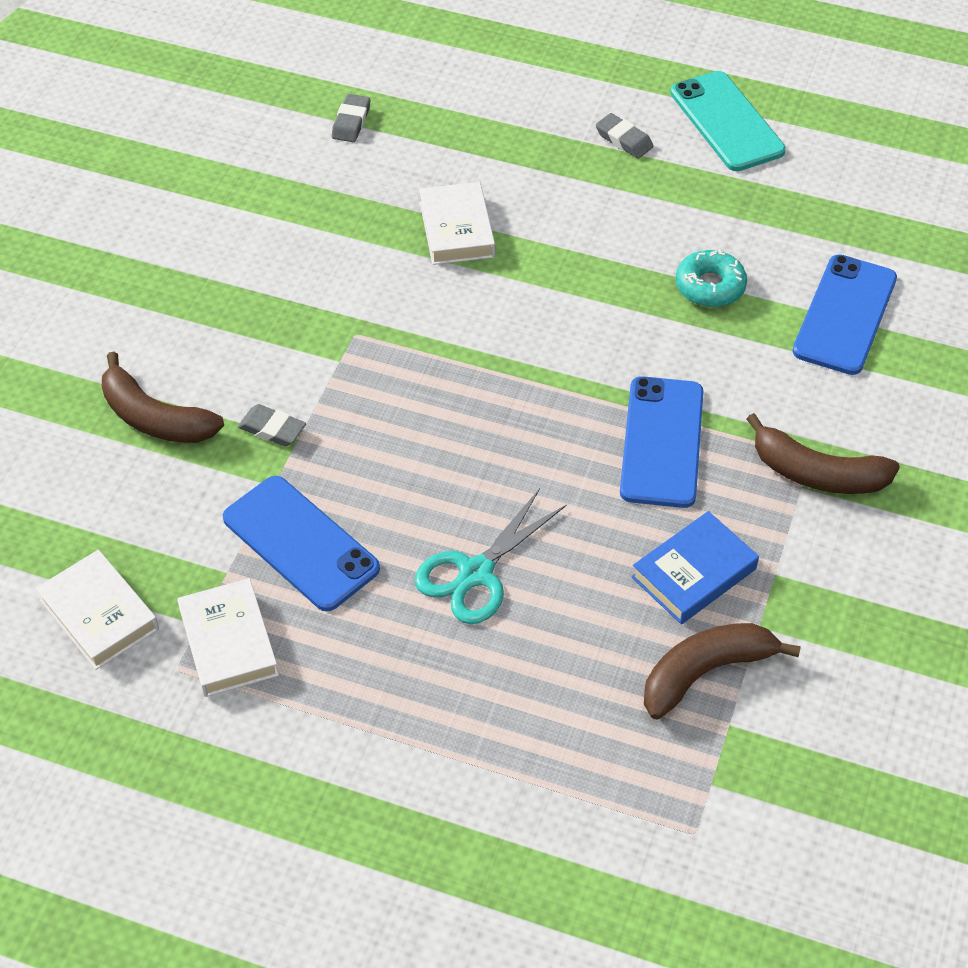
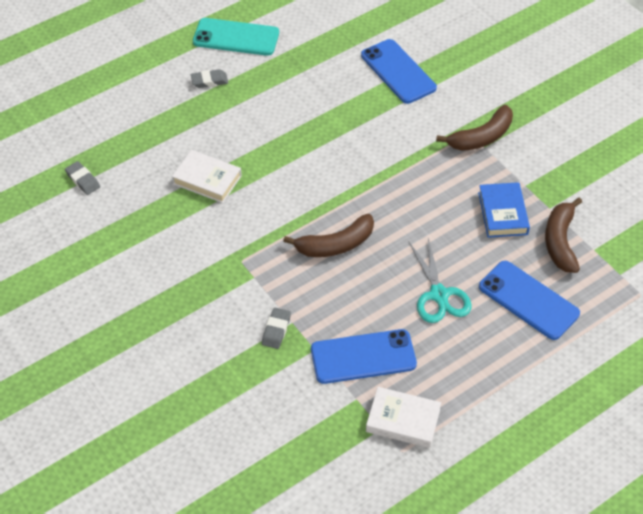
camera: 55 degrees left, 0 degrees up
(99, 614) = (339, 471): white book -> none
(155, 418) = (222, 379): brown banana -> brown banana (335, 245)
(272, 429) = (276, 330): grey eraser -> grey eraser turned 45 degrees counterclockwise
(662, 442) = (417, 180): blue phone -> blue phone (528, 300)
(710, 286) = (337, 107): turquoise donut -> none

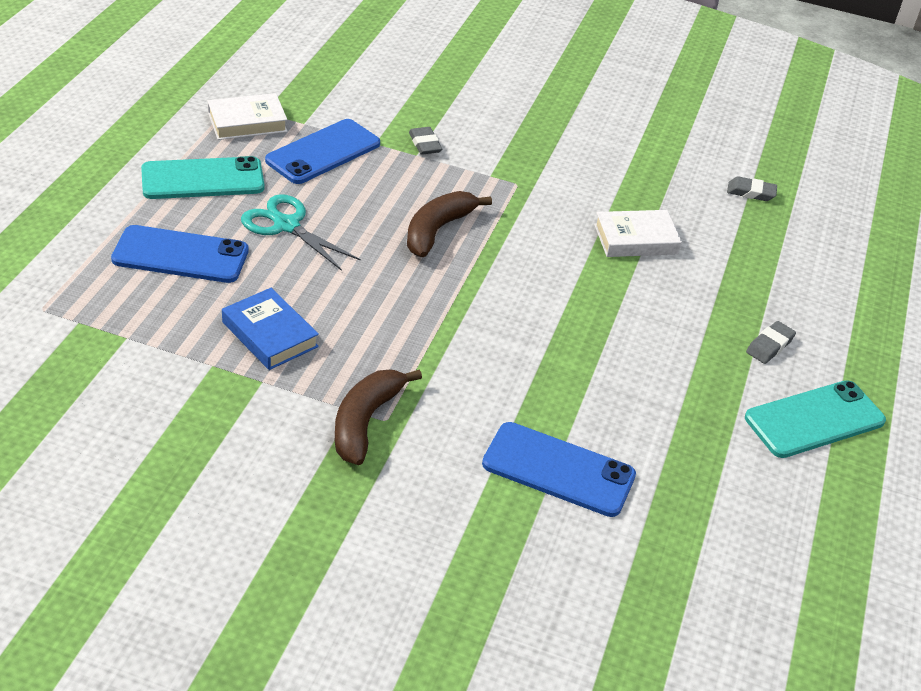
camera: 140 degrees right, 10 degrees down
(475, 368) = (203, 179): none -> turquoise phone
(560, 241) = (175, 330): brown banana -> none

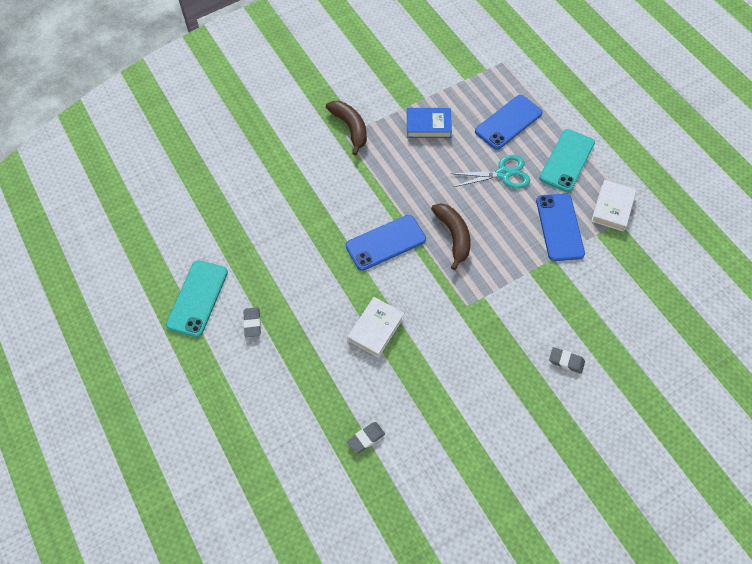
camera: 135 degrees right, 20 degrees up
(425, 144) = (536, 283): grey eraser -> grey eraser (566, 361)
(558, 470) = (268, 175): blue phone -> blue phone (385, 242)

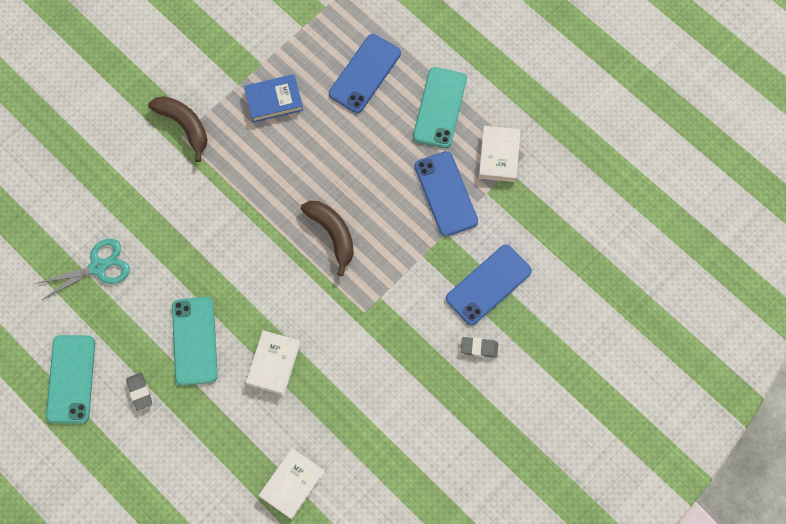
camera: 15 degrees left, 10 degrees up
(312, 293) = (194, 341): none -> turquoise phone
(366, 438) = (292, 484): grey eraser -> white book
(385, 242) = (260, 261): blue phone -> blue phone (488, 285)
(503, 174) = (372, 142): turquoise scissors -> turquoise scissors (98, 267)

